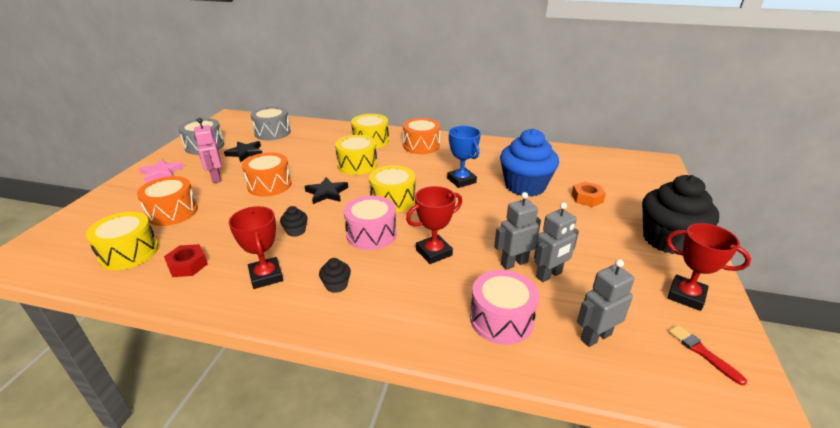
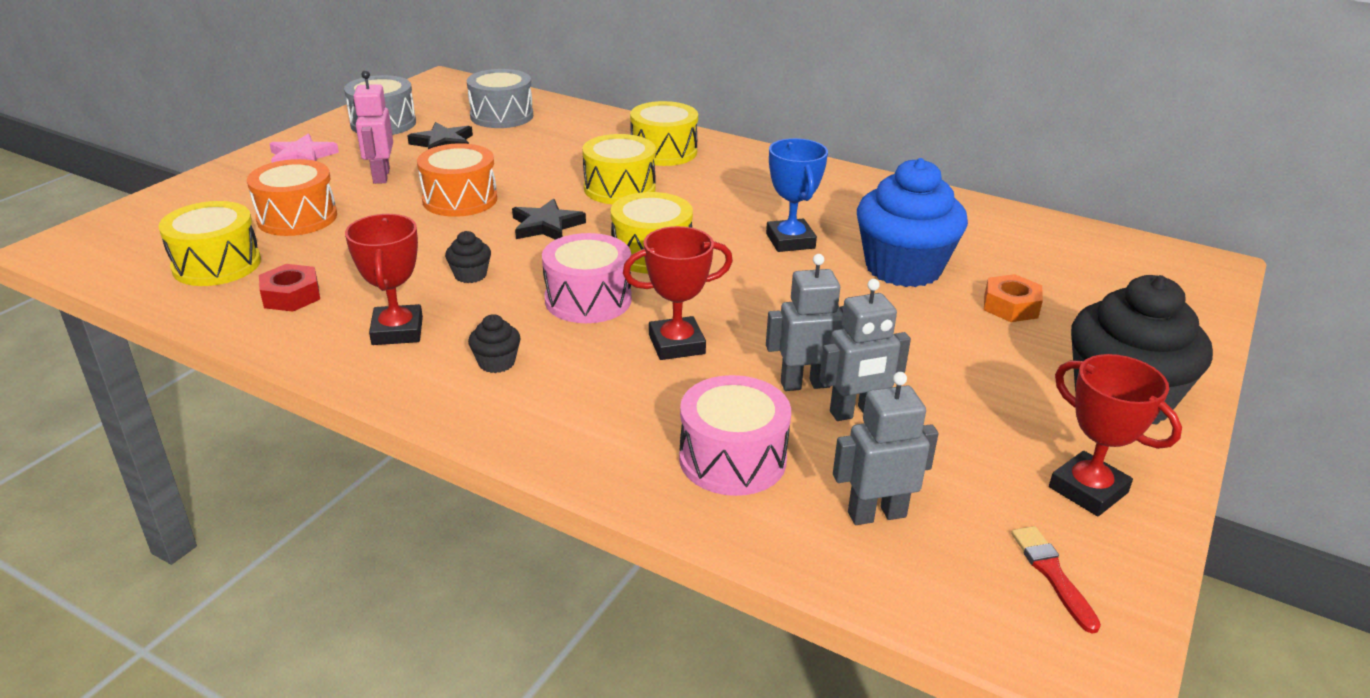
camera: 15 degrees right, 0 degrees up
(421, 145) = (750, 172): orange drum -> none

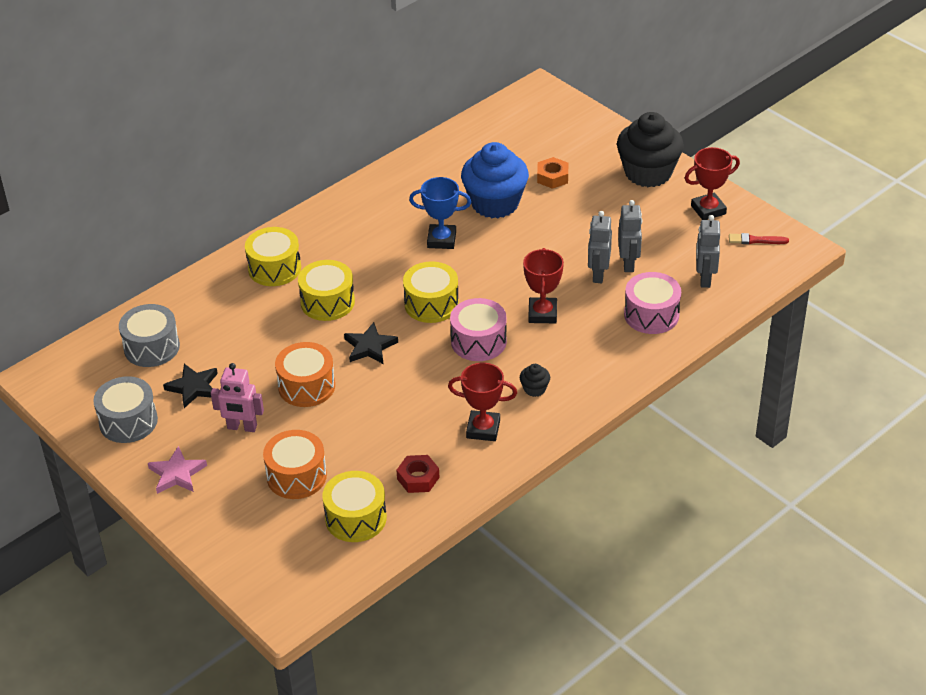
camera: 70 degrees left, 10 degrees up
(470, 275) = (425, 391): black cupcake -> none

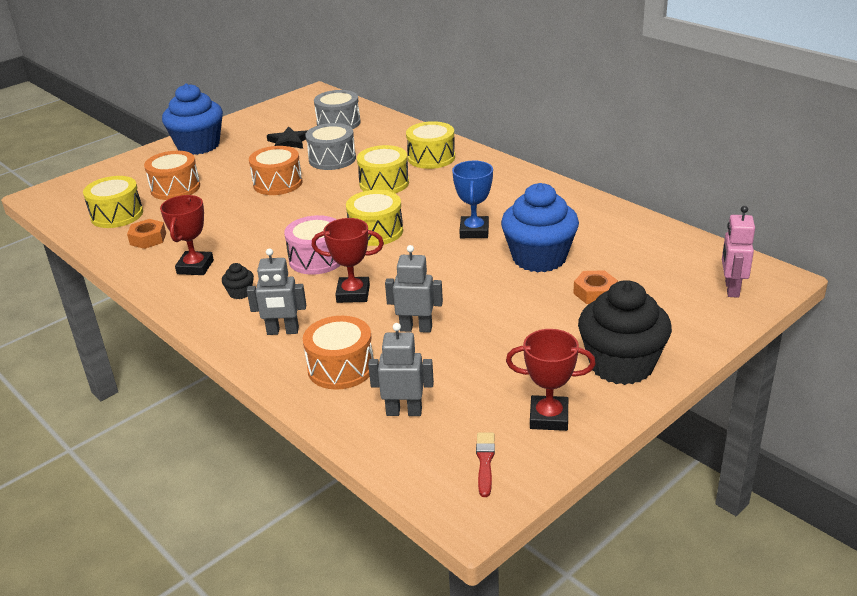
camera: 90 degrees right, 10 degrees down
(128, 421) = (259, 124): grey drum -> grey drum (332, 159)
(177, 474) = (198, 146): pink star -> blue cupcake
(242, 427) = (238, 163): pink robot -> pink robot (731, 289)
(370, 347) = (321, 206): black star -> none
(418, 478) = (148, 239): red nut -> orange nut
(628, 263) = (435, 350): grey robot -> grey robot (283, 331)
(651, 315) = (341, 368): pink drum -> orange drum
(708, 210) = (549, 417): red trophy -> red trophy turned 60 degrees counterclockwise

